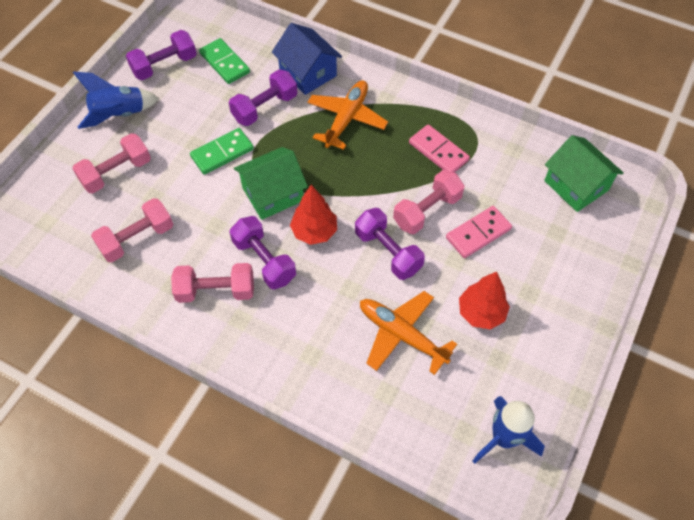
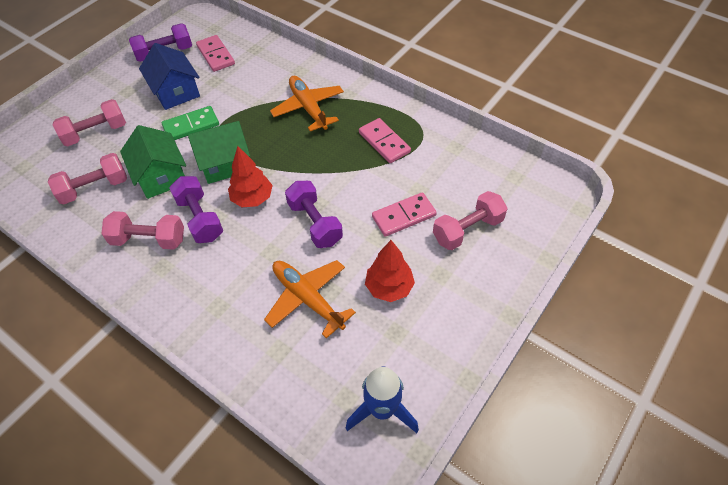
camera: 10 degrees right, 5 degrees down
(119, 115) = (114, 88): blue rocket -> none
(225, 63) = (216, 55): green domino -> pink domino
(265, 108) = (239, 93): purple dumbbell -> none
(308, 73) = (285, 68): blue house -> blue house (175, 91)
(346, 119) = (308, 108): orange plane -> orange plane turned 60 degrees counterclockwise
(427, 211) = (360, 191): pink dumbbell -> pink dumbbell (467, 230)
(576, 185) = (507, 184): green house -> green house (161, 176)

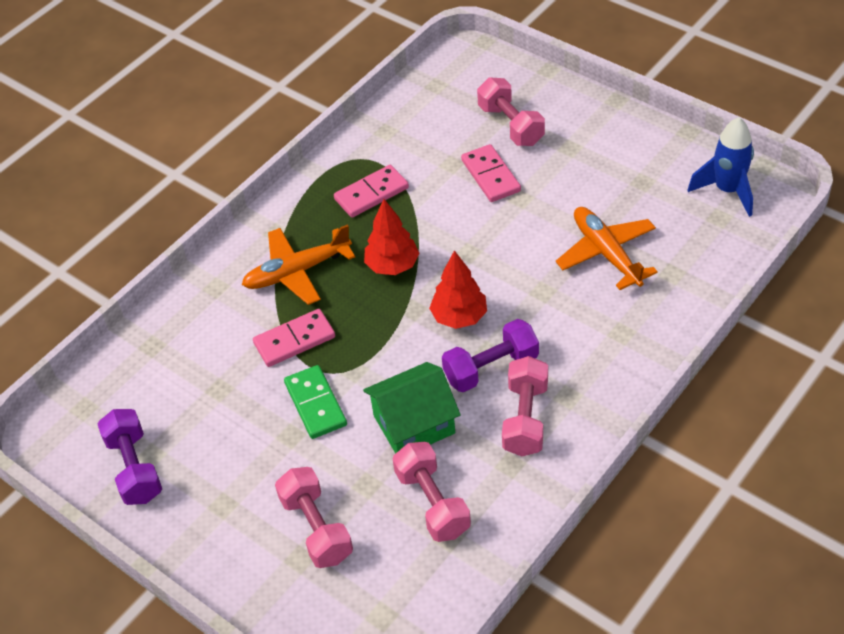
camera: 85 degrees left, 5 degrees down
(175, 91) = (236, 436): blue house -> none
(216, 55) = (156, 395): pink domino -> pink domino (294, 340)
(225, 163) = (395, 354): green house -> none
(307, 299) = (606, 253): orange plane -> orange plane turned 105 degrees clockwise
(315, 223) = (500, 253): purple dumbbell -> none
(389, 287) = (588, 187): red tree -> red tree (392, 265)

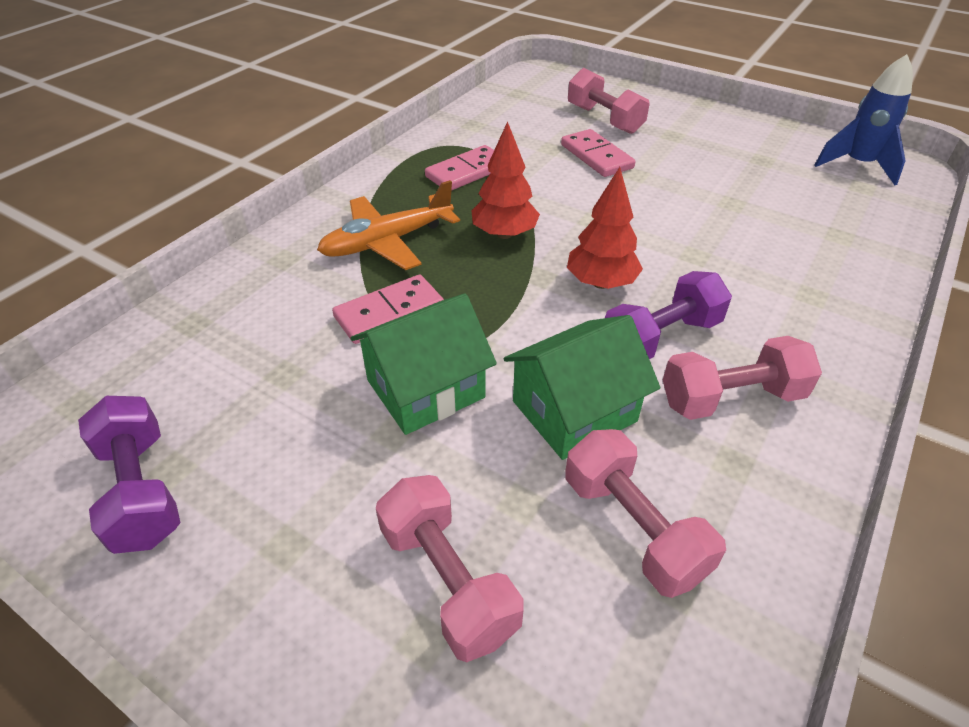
camera: 10 degrees left, 5 degrees down
(315, 404) = (425, 389): green domino -> green house
(525, 418) = (731, 398): pink dumbbell -> pink dumbbell turned 75 degrees clockwise
(606, 253) = (754, 219): orange plane -> none

